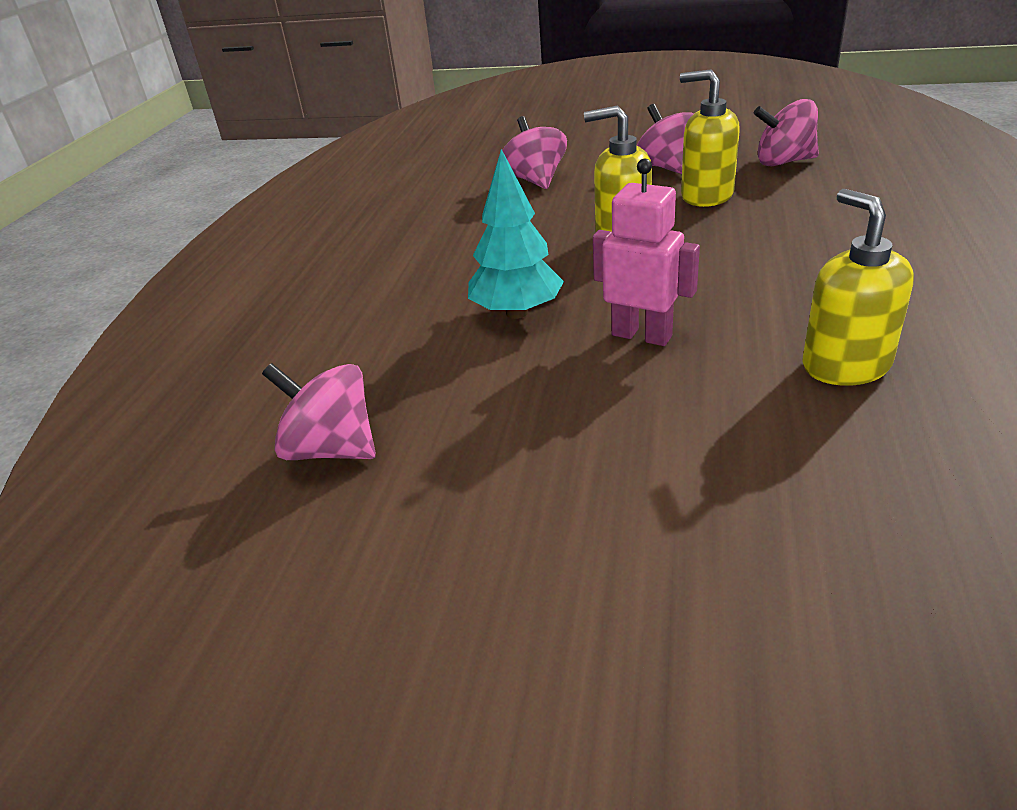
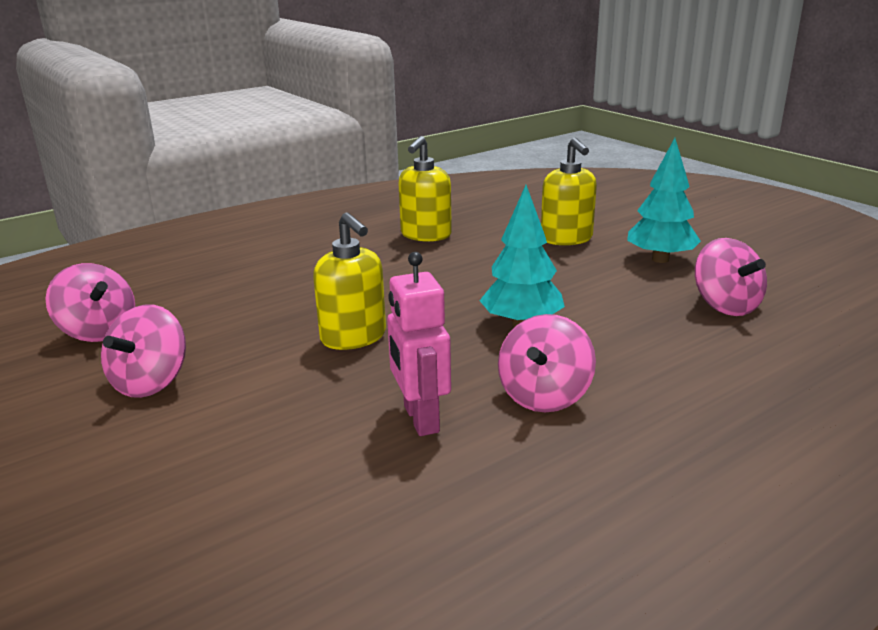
camera: 140 degrees left, 10 degrees down
(484, 505) = (660, 259): none -> turquoise tree
(535, 180) = (255, 452): pink spinning top -> pink spinning top (544, 396)
(642, 335) = (478, 280): pink robot -> pink robot (420, 419)
(706, 196) = (221, 336): yellow soap dispenser -> yellow soap dispenser (566, 239)

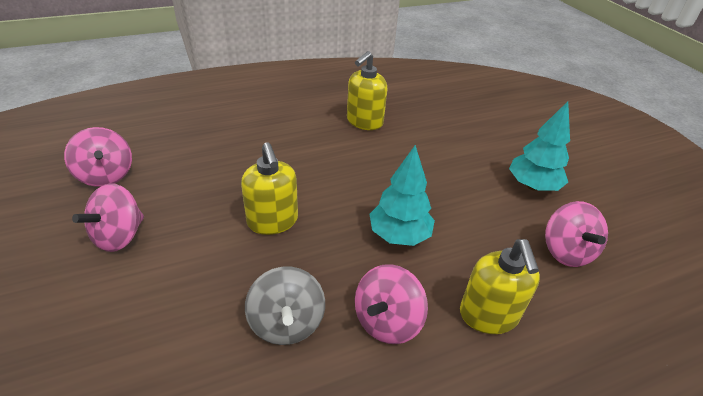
camera: 10 degrees right, 15 degrees up
(420, 419) = (287, 323): pink robot -> grey spinning top
(566, 239) = (467, 147): yellow soap dispenser -> yellow soap dispenser (488, 315)

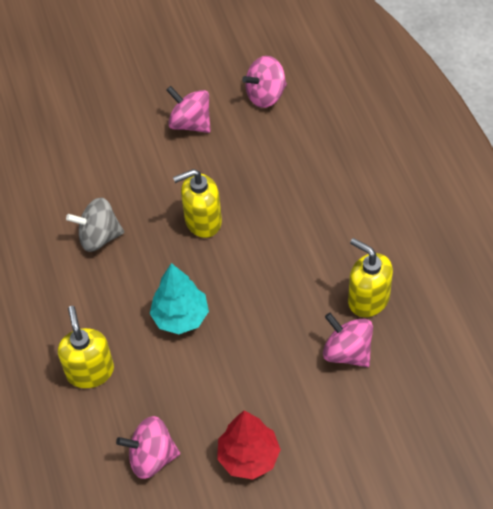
camera: 100 degrees right, 15 degrees up
(387, 321) = (93, 300): pink spinning top -> pink spinning top (347, 352)
(488, 315) = (90, 371): yellow soap dispenser -> yellow soap dispenser turned 75 degrees clockwise
(532, 186) = (248, 457): turquoise tree -> red tree

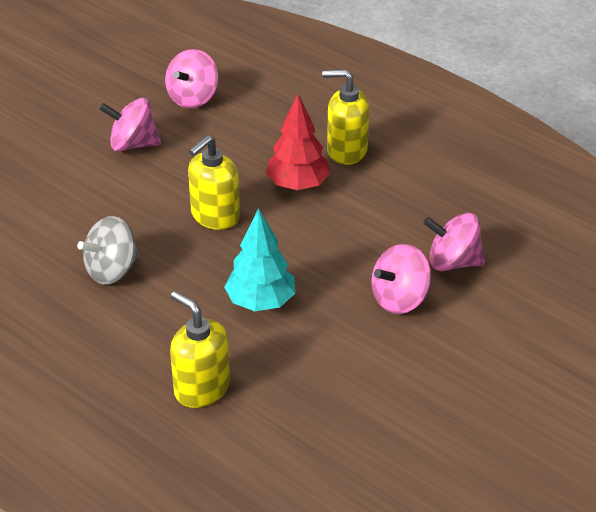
camera: 35 degrees left, 15 degrees down
(152, 457) = (335, 433): pink spinning top -> pink spinning top (399, 299)
(248, 457) = (435, 387): red tree -> red tree (297, 185)
(368, 299) = (435, 215): yellow soap dispenser -> yellow soap dispenser (346, 151)

